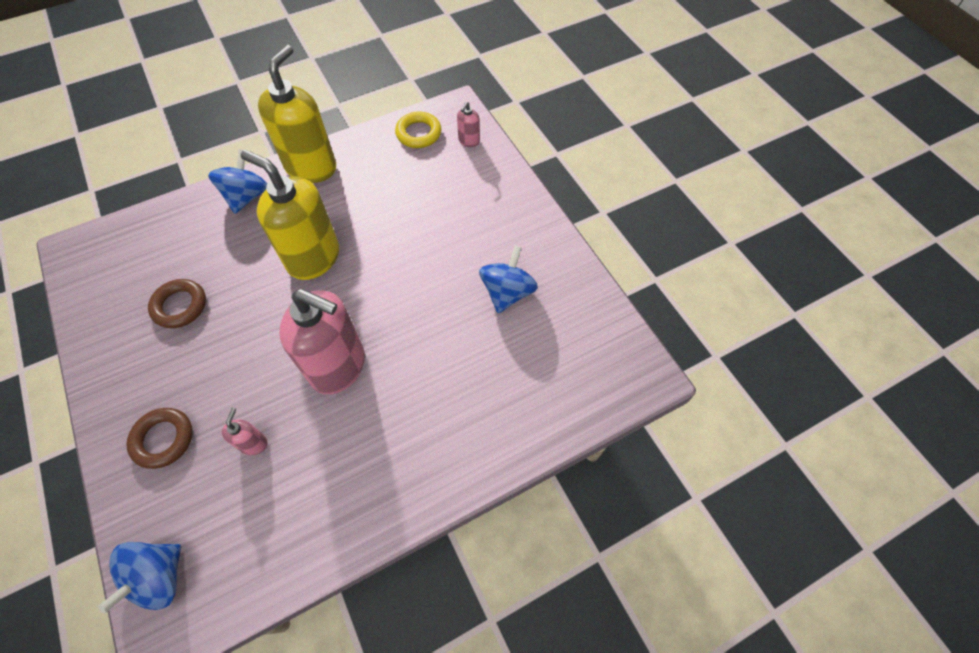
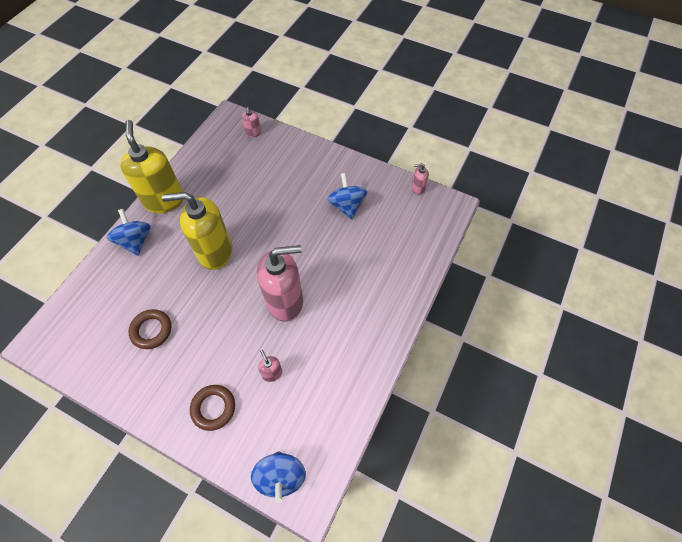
camera: 35 degrees left, 0 degrees up
(418, 133) = (217, 144): yellow ring -> none
(618, 324) = (417, 188): none -> pink soap dispenser

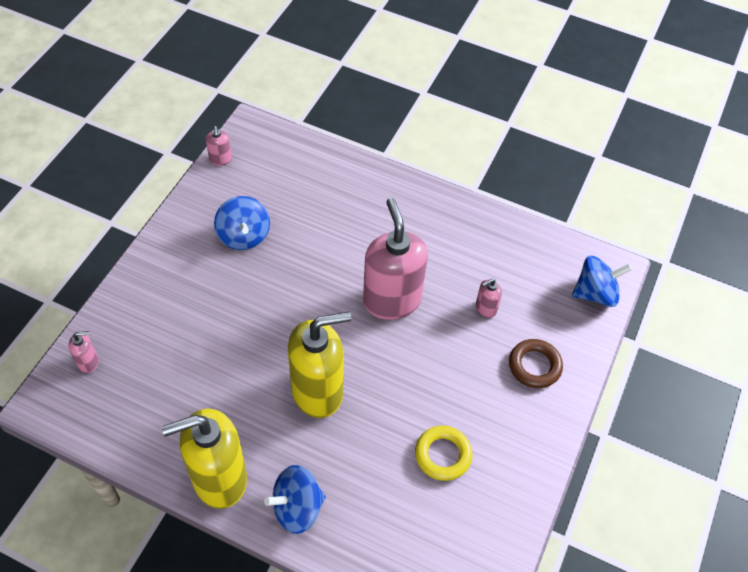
camera: 95 degrees left, 5 degrees down
(151, 330) = (443, 455): brown ring -> yellow ring
(215, 252) = (318, 391): yellow soap dispenser -> yellow soap dispenser turned 105 degrees counterclockwise
(347, 205) = (244, 236): blue spinning top -> blue spinning top turned 90 degrees counterclockwise

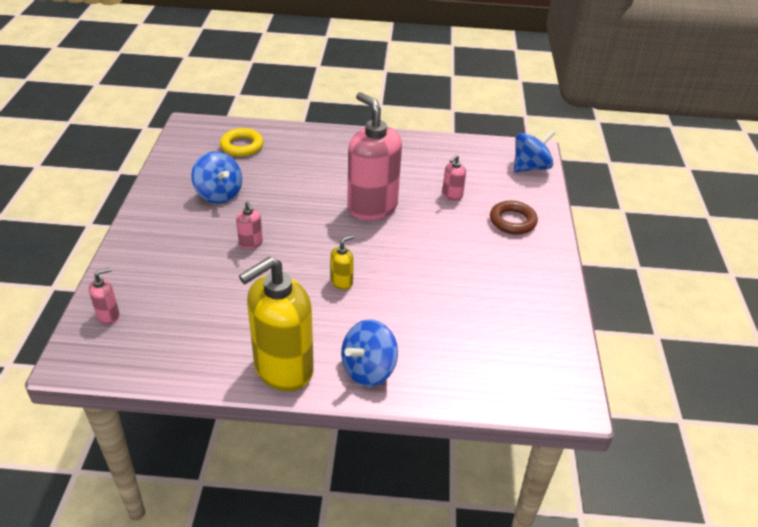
camera: 20 degrees left, 15 degrees down
(220, 159) = (172, 150): pink soap dispenser -> pink soap dispenser (251, 243)
(318, 391) = (342, 282): yellow soap dispenser -> yellow soap dispenser, size x0.42
(443, 455) = (475, 297): yellow ring -> yellow ring (242, 146)

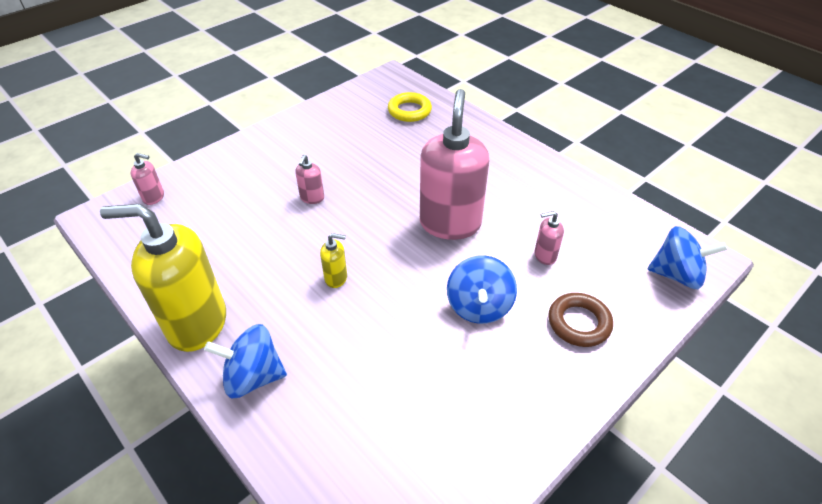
camera: 45 degrees right, 5 degrees up
(219, 194) = (341, 143): blue spinning top -> blue spinning top (479, 306)

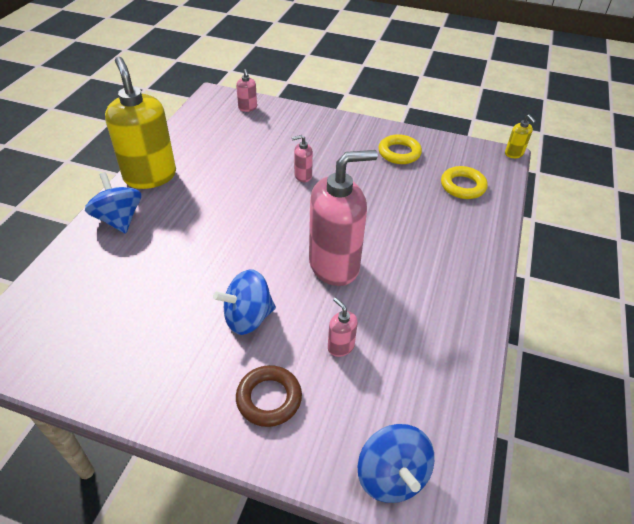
camera: 60 degrees right, 0 degrees up
(335, 125) = (399, 153): none -> yellow ring
(336, 278) = (228, 222): yellow soap dispenser -> yellow soap dispenser (514, 154)

